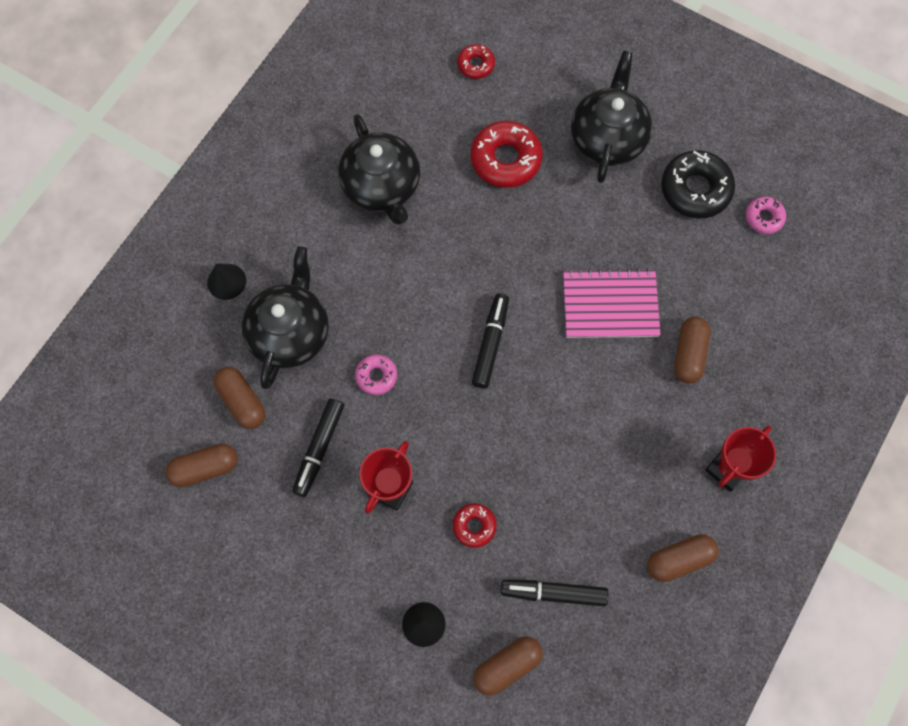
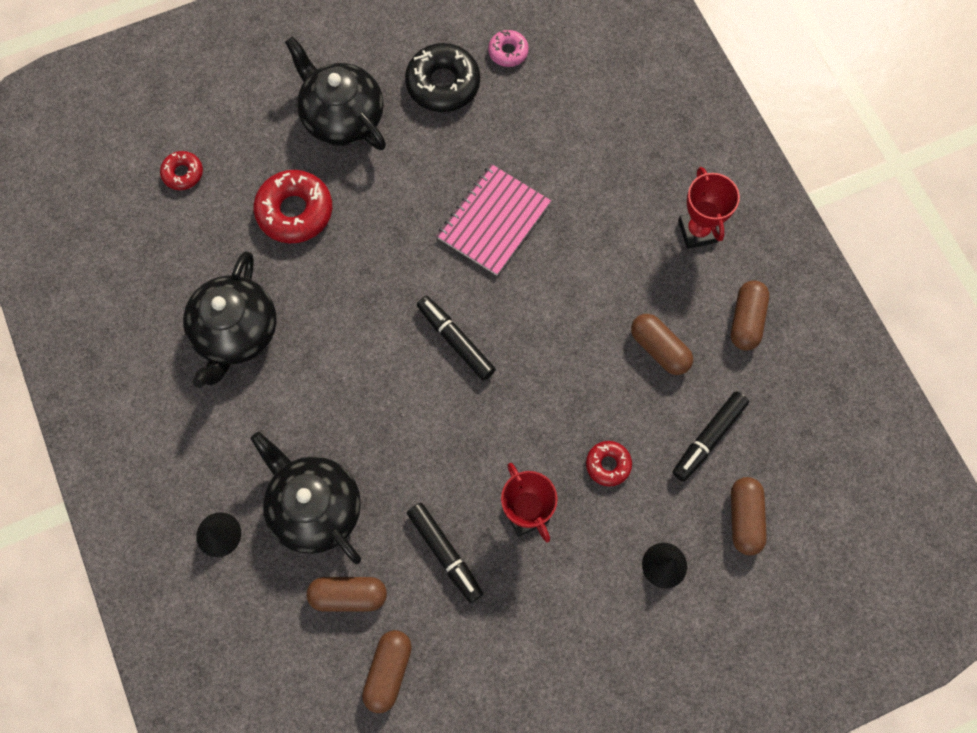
camera: 55 degrees left, 0 degrees up
(376, 376) = (414, 458): pink donut -> none
(382, 187) = (236, 333): black teapot -> black teapot turned 90 degrees clockwise
(689, 354) = (581, 191): brown capsule -> brown capsule (659, 349)

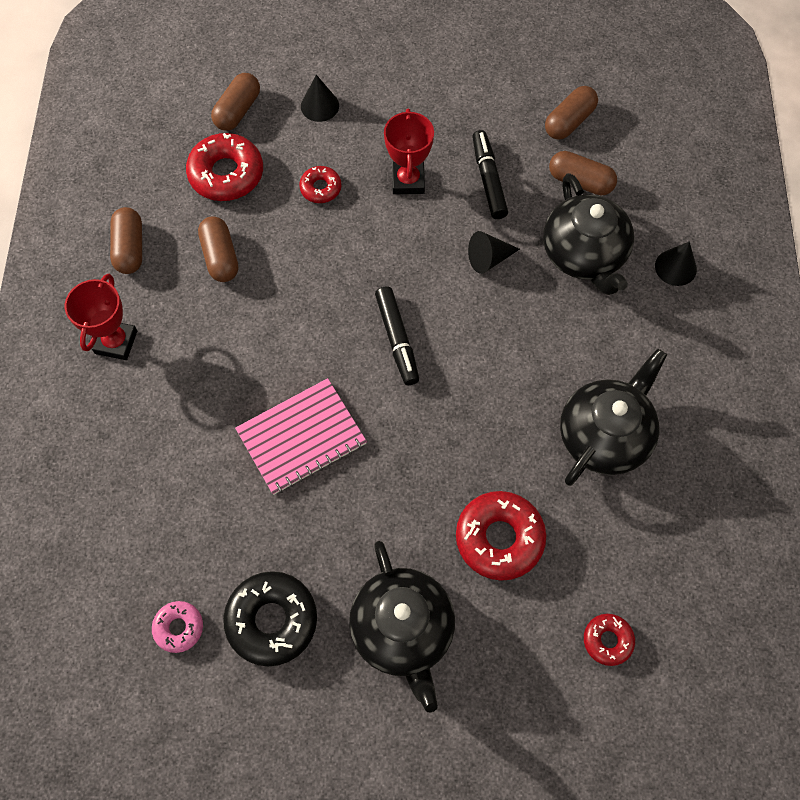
camera: 155 degrees left, 5 degrees down
(406, 460) = (488, 259): none -> black cone
(709, 438) = (226, 174): black marker -> red donut
(746, 320) = (130, 248): brown capsule -> brown capsule turned 45 degrees counterclockwise

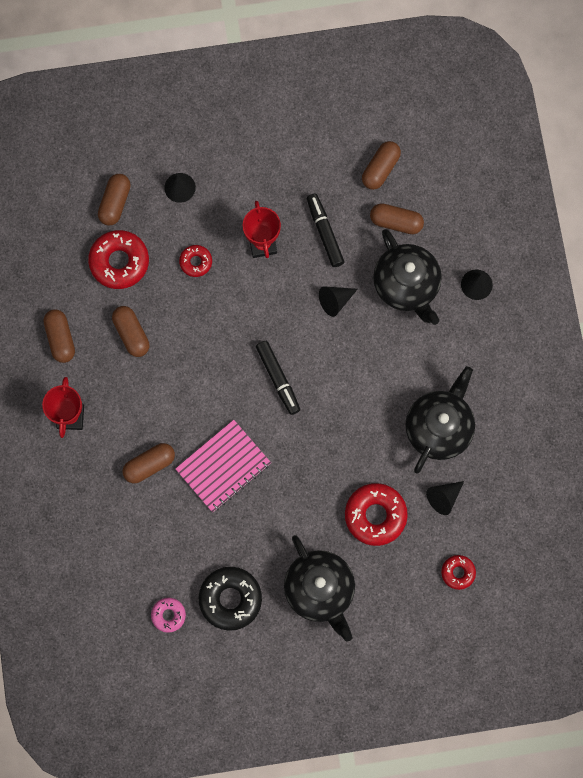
camera: 10 degrees left, 10 degrees up
(203, 419) = (149, 465): none -> brown capsule
(600, 530) = (444, 497): none -> black cone

